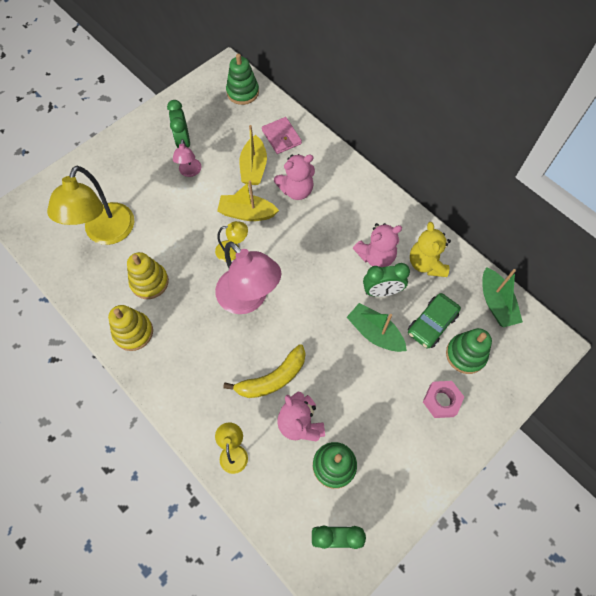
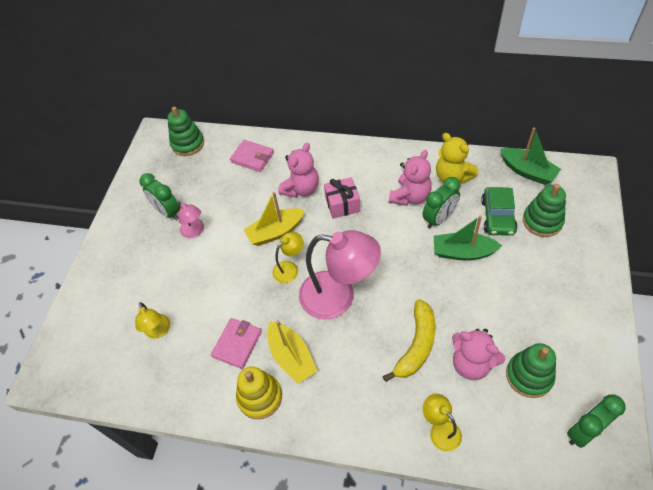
camera: 30 degrees left, 10 degrees down
(106, 233) = (158, 331): yellow lamp -> yellow lamp, size x0.48
(149, 282) = (237, 344): yellow stacking toy -> pink wallet
(253, 167) = (249, 194): yellow boat -> yellow boat (291, 357)
(316, 225) = (342, 204): none -> pink gift
(441, 401) = (558, 266): pink nut -> none

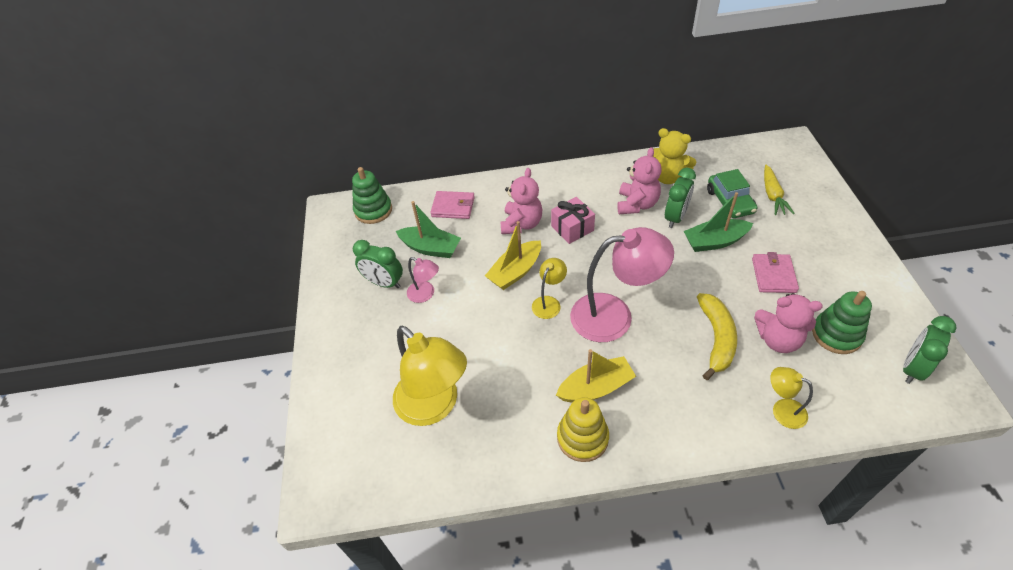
camera: 20 degrees left, 5 degrees down
(158, 331) = (434, 406): yellow lamp -> yellow lamp, size x2.06
(237, 344) = (530, 393): pink wallet -> pink wallet (773, 275)
(291, 357) = (595, 387): yellow boat -> yellow boat turned 60 degrees counterclockwise
(527, 171) = (735, 156): green boat -> green boat (431, 248)
(542, 221) = (772, 195): green stacking toy -> yellow carrot

